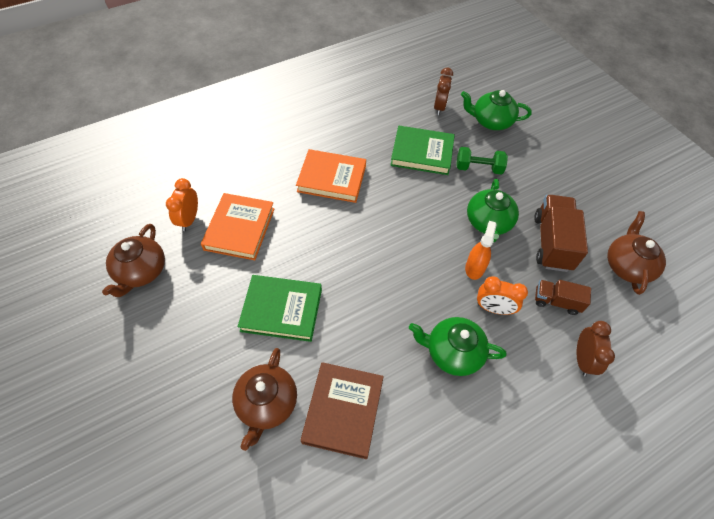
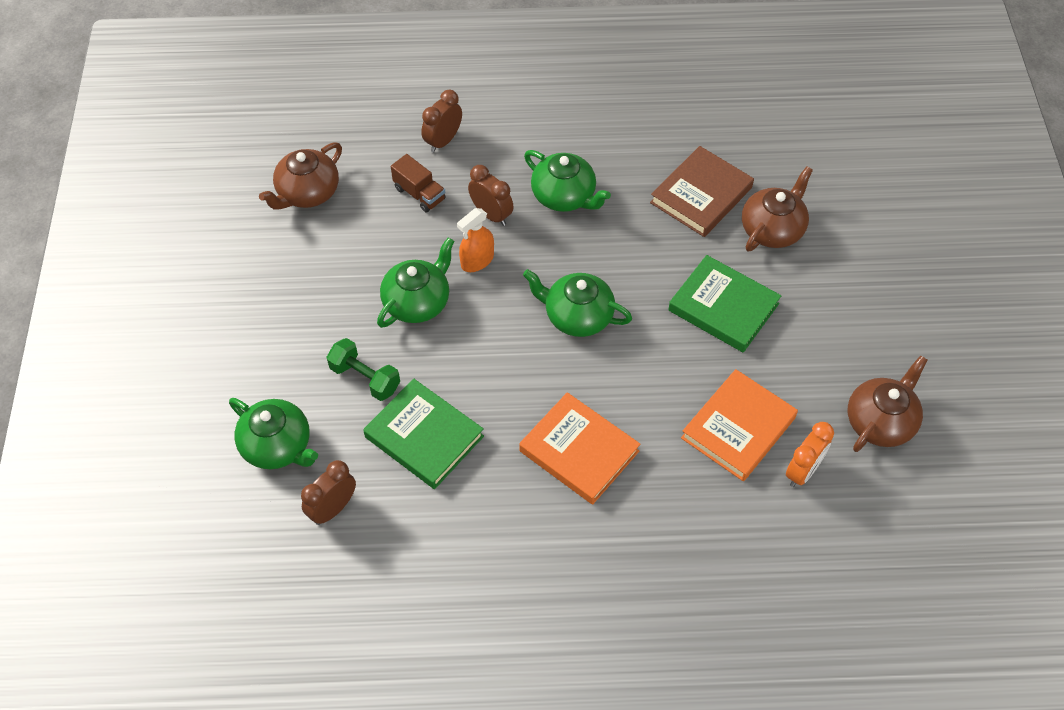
camera: 150 degrees left, 0 degrees up
(381, 257) = (577, 316): none -> green teapot
(493, 308) = (491, 215): orange clock -> brown clock
(552, 242) = (364, 249): brown truck -> none

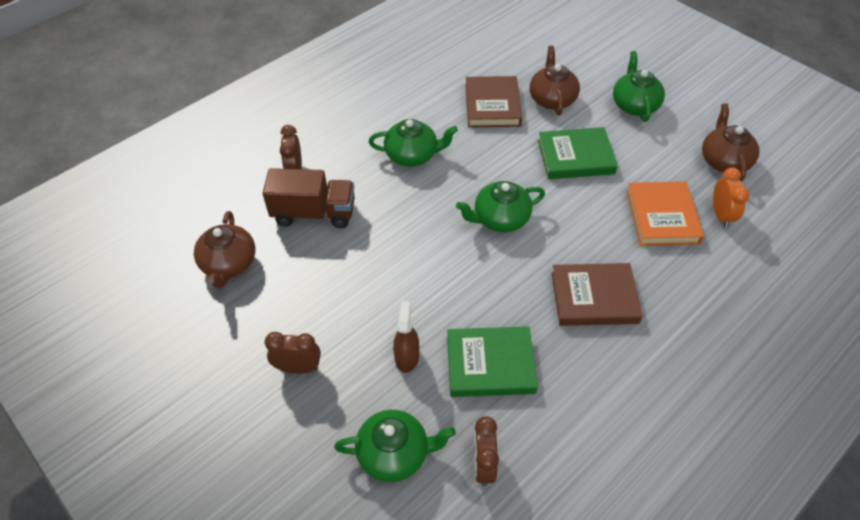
camera: 40 degrees left, 5 degrees down
(365, 378) = (407, 357): green dumbbell -> brown spray bottle
(417, 302) = (388, 281): green teapot -> green teapot (634, 105)
(419, 194) = (314, 213): brown truck -> brown truck, size x1.71
(477, 260) = (399, 228): orange spray bottle -> none
(491, 215) = (377, 195): brown clock -> brown clock (298, 368)
(579, 451) = (594, 298): orange book -> brown book

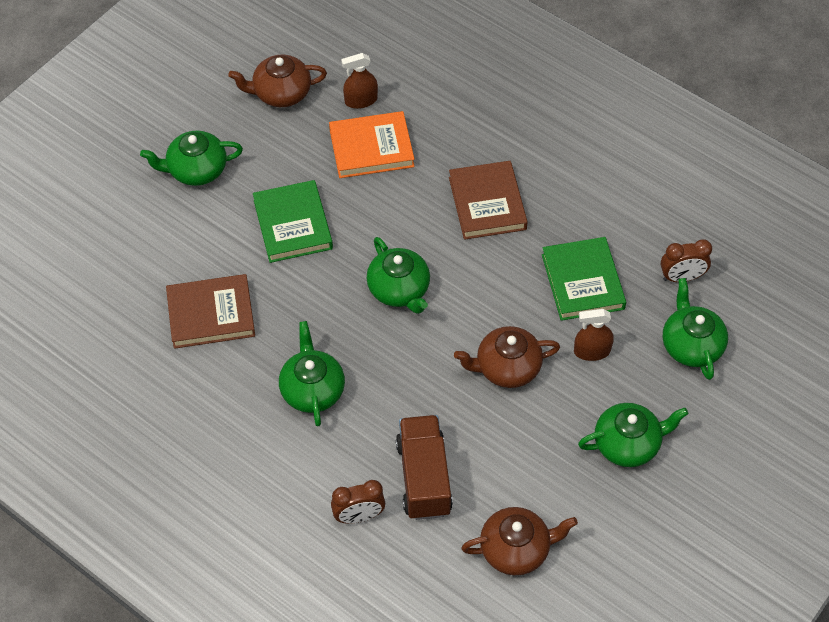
camera: 100 degrees left, 5 degrees up
(298, 368) = (628, 444): brown clock -> green teapot
(552, 99) = (193, 252): brown teapot -> brown teapot (506, 368)
(721, 215) = (361, 100): orange clock -> brown spray bottle

